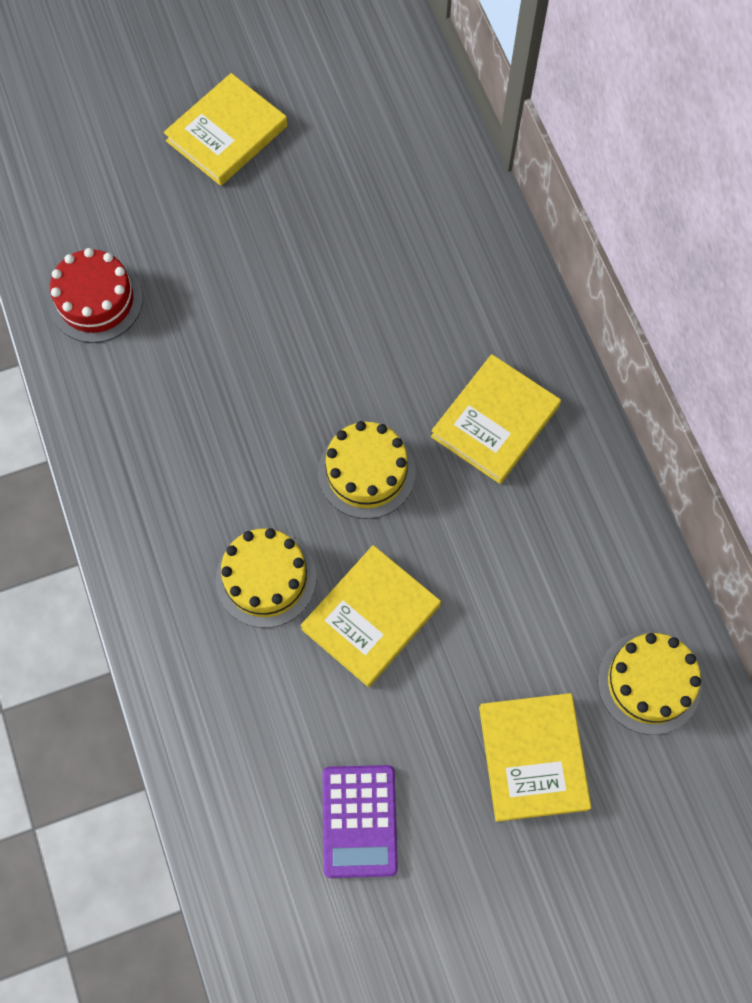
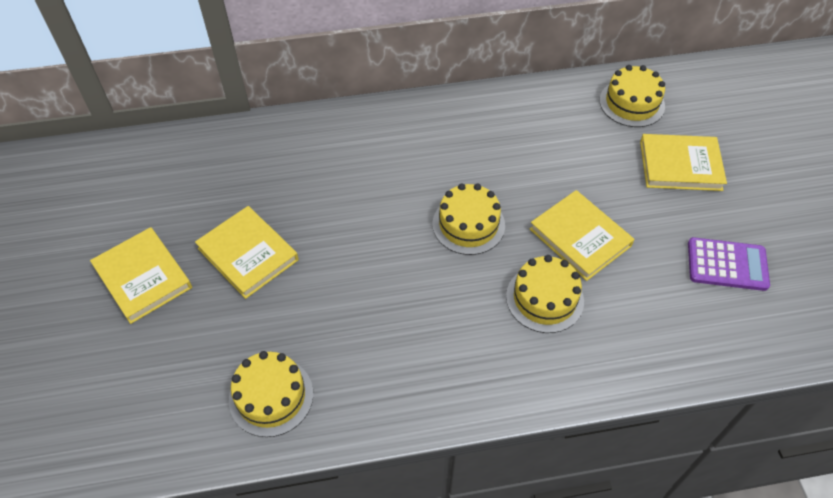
camera: 80 degrees left, 15 degrees down
(96, 301) = (271, 396): red cake -> yellow cake
(495, 421) = (443, 147): yellow book -> yellow book (248, 254)

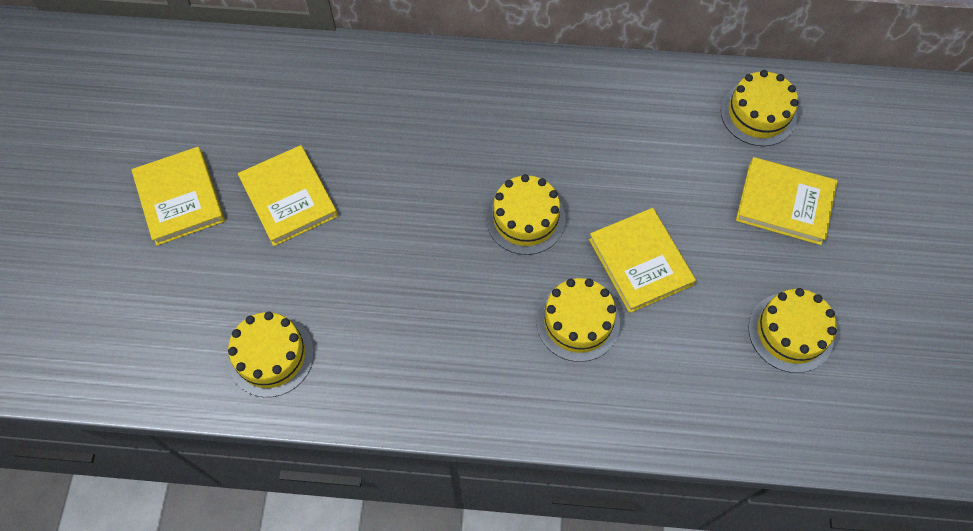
camera: 15 degrees right, 10 degrees up
(727, 264) = (790, 332): purple calculator -> yellow cake

